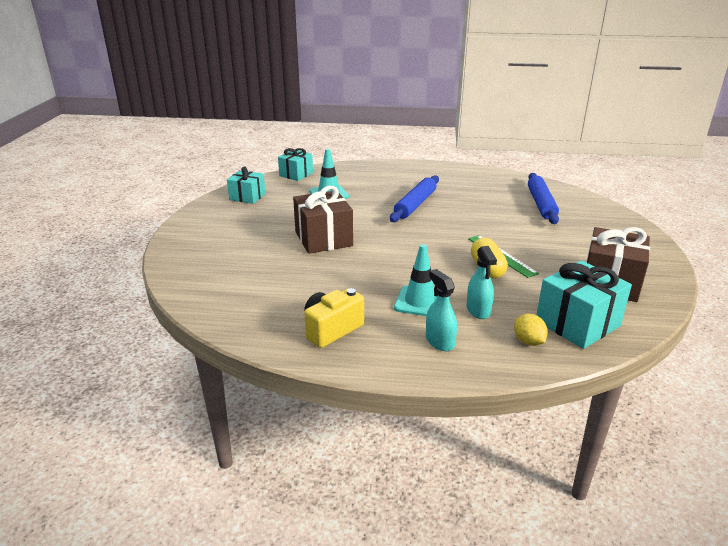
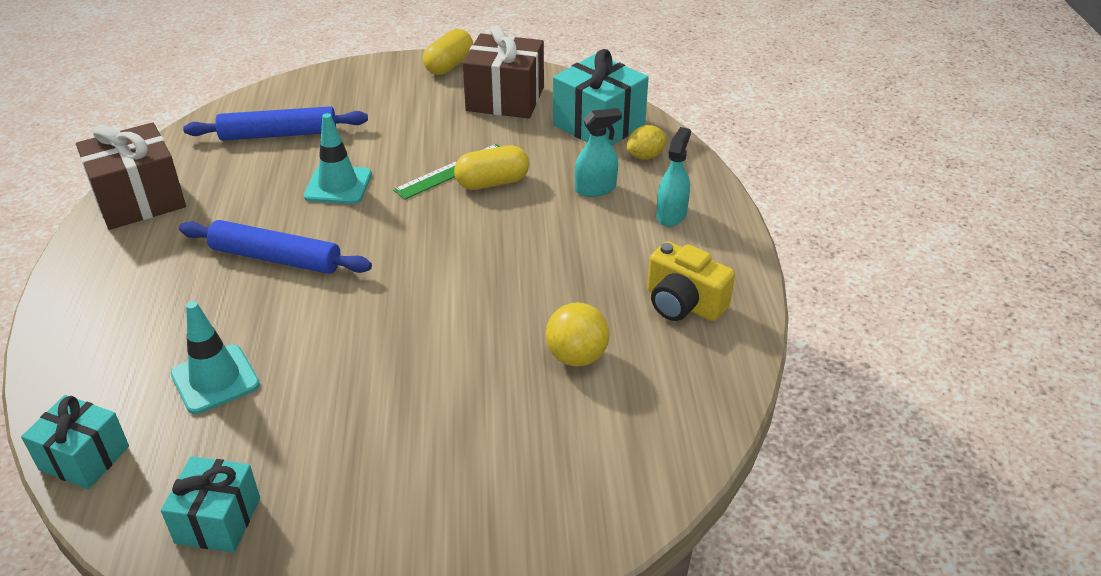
camera: 100 degrees left, 10 degrees up
(299, 283) = (576, 357): none -> yellow ball
(323, 239) = (422, 354): brown gift -> brown gift (139, 200)
(419, 301) = (591, 234): turquoise traffic cone -> turquoise traffic cone (338, 185)
(439, 341) = (671, 215): turquoise spray bottle -> turquoise spray bottle turned 150 degrees clockwise
(658, 262) = (449, 65): none -> yellow capsule

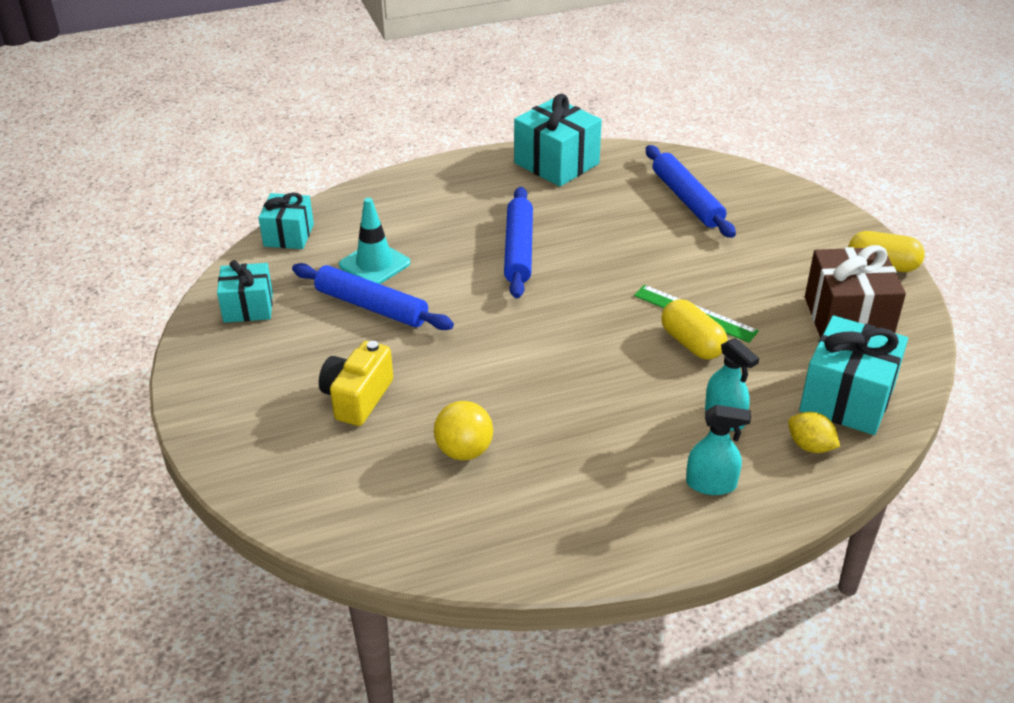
camera: 75 degrees right, 0 degrees up
(139, 200) = (556, 163): brown gift -> turquoise gift
(297, 394) = (371, 306): none -> blue rolling pin
(338, 185) = (632, 253): turquoise traffic cone -> none
(683, 304) = (567, 514): yellow camera -> yellow camera (357, 398)

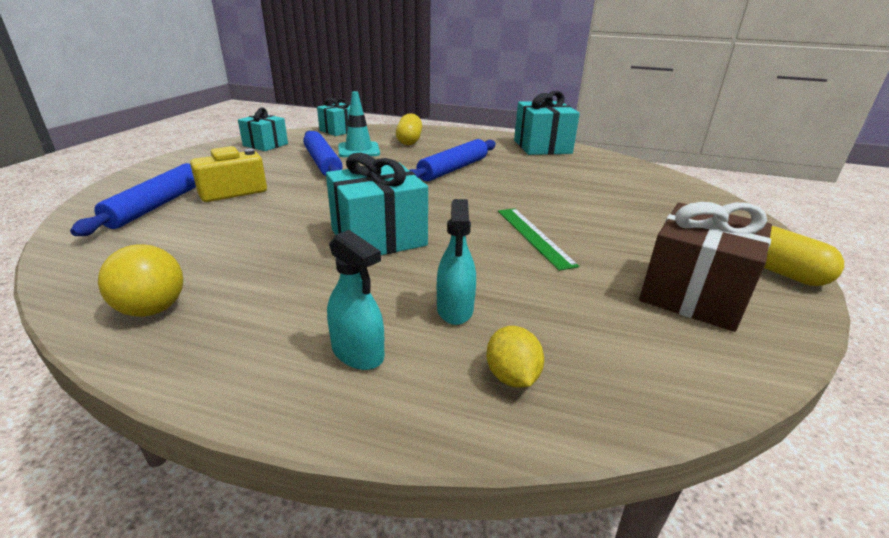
camera: 35 degrees right, 10 degrees down
(464, 451) = (229, 238): yellow ball -> yellow ball (152, 309)
(687, 199) = (618, 183): blue rolling pin -> blue rolling pin (157, 205)
(692, 343) = (503, 251): yellow capsule -> yellow capsule (409, 141)
(847, 398) = (615, 355): turquoise gift -> turquoise gift (378, 237)

